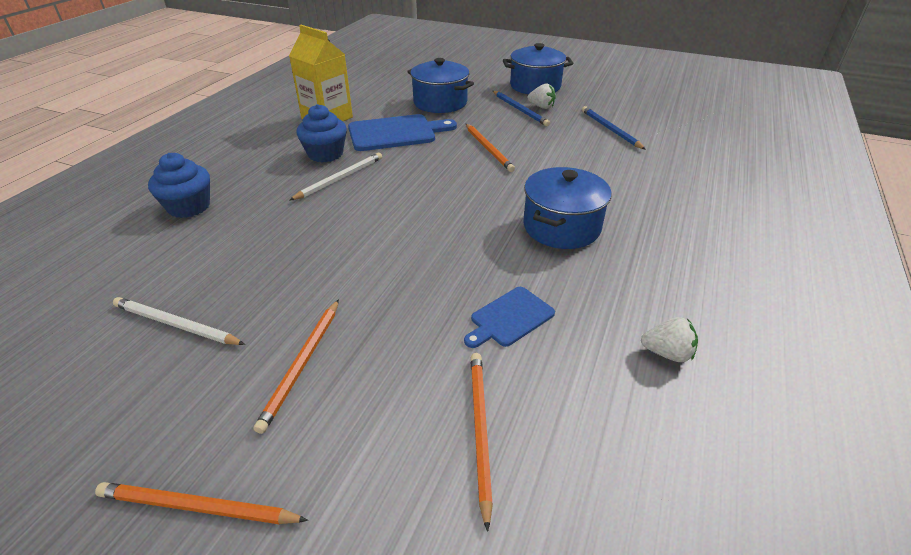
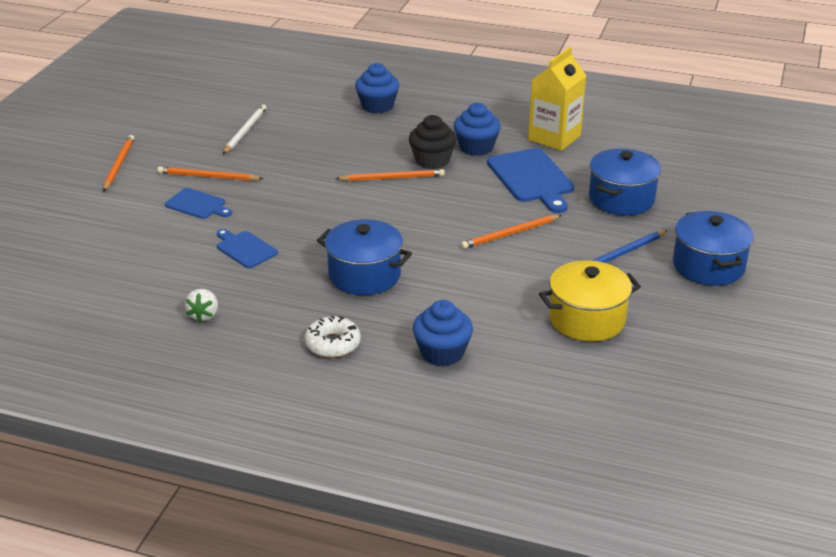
camera: 85 degrees right, 5 degrees down
(340, 178) = (432, 160): white pencil -> black cupcake
(385, 373) = (197, 205): none -> blue cutting board
(480, 430) = (149, 239): orange pencil -> orange pencil (392, 178)
(541, 107) = (638, 270): white strawberry -> none
(610, 129) = (587, 319): blue pencil -> yellow pot
(677, 191) = (442, 353): none -> blue cupcake
(688, 250) = (333, 344): none -> white donut

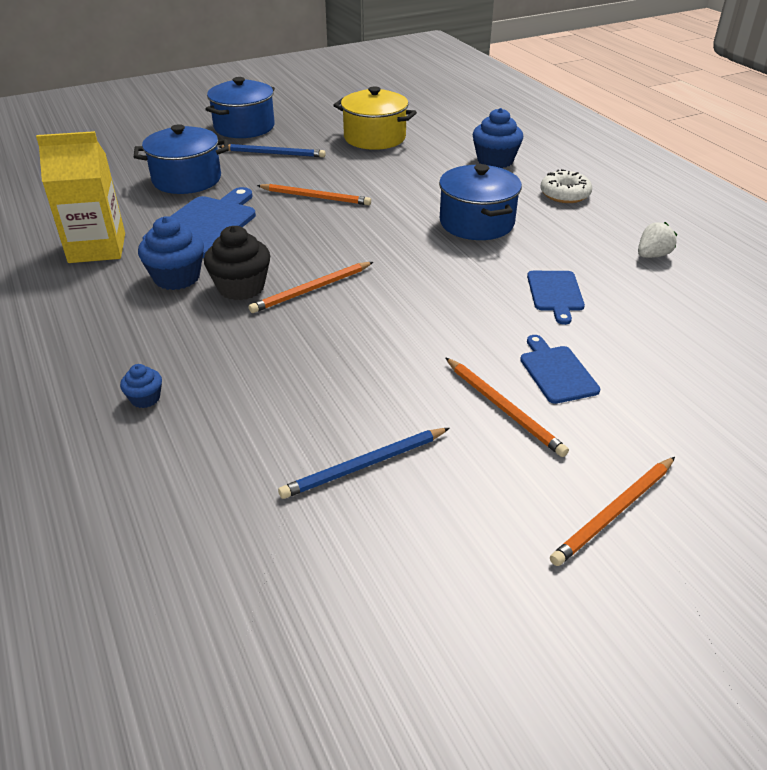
camera: 135 degrees left, 5 degrees up
(245, 131) = (364, 465): white pencil -> blue pencil
(377, 106) = (145, 398): blue cupcake -> blue cupcake, size x0.52
(392, 178) = (311, 290): orange pencil -> orange pencil turned 75 degrees counterclockwise

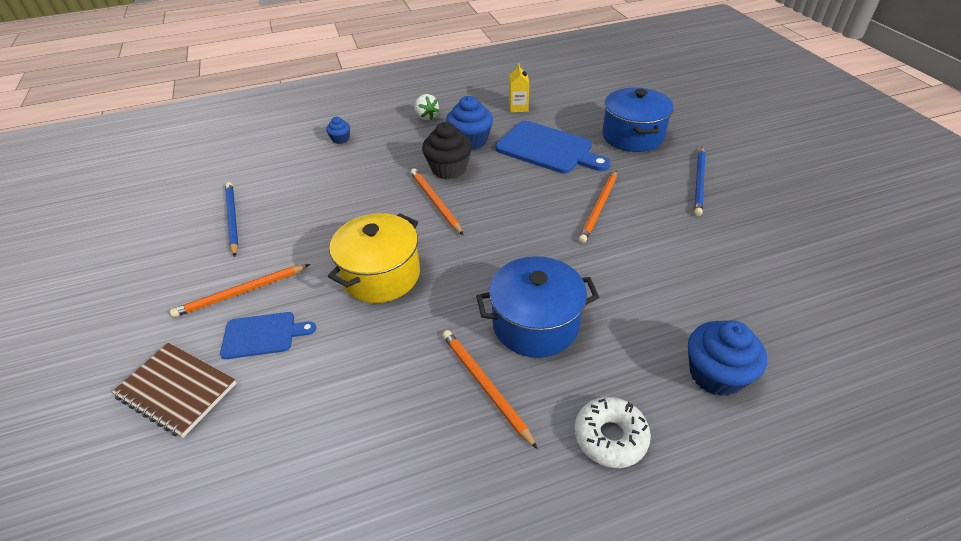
camera: 100 degrees right, 5 degrees up
(97, 248) = (518, 107): yellow carton -> yellow carton, size x0.50
(244, 127) = (764, 162): blue pot -> none
(374, 138) = (764, 259): yellow pot -> yellow pot (381, 275)
(555, 293) = (377, 364): blue cutting board -> none
(614, 512) = (109, 331): orange pencil -> orange pencil (485, 386)
(652, 255) = (427, 496): white strawberry -> white strawberry (426, 116)
(653, 413) = (177, 390): none -> brown notebook

